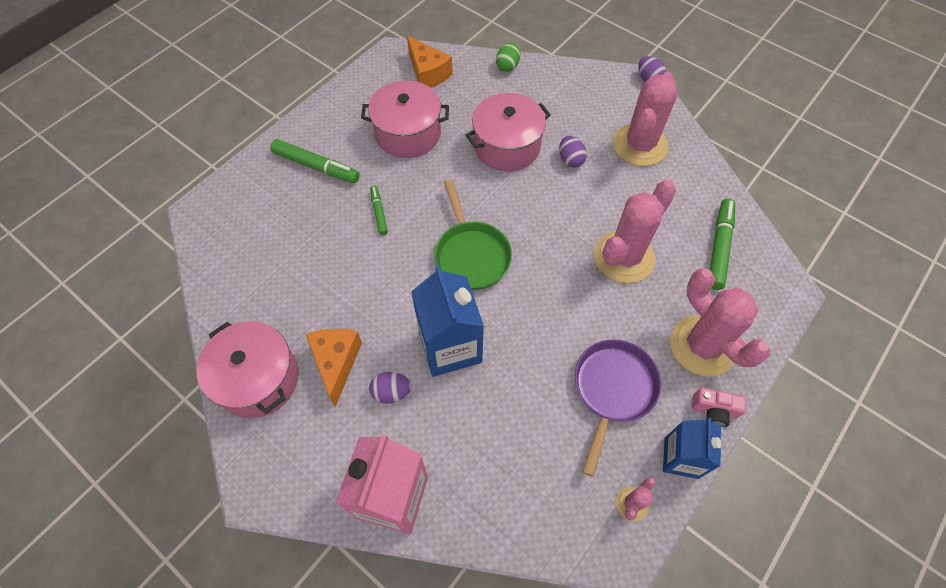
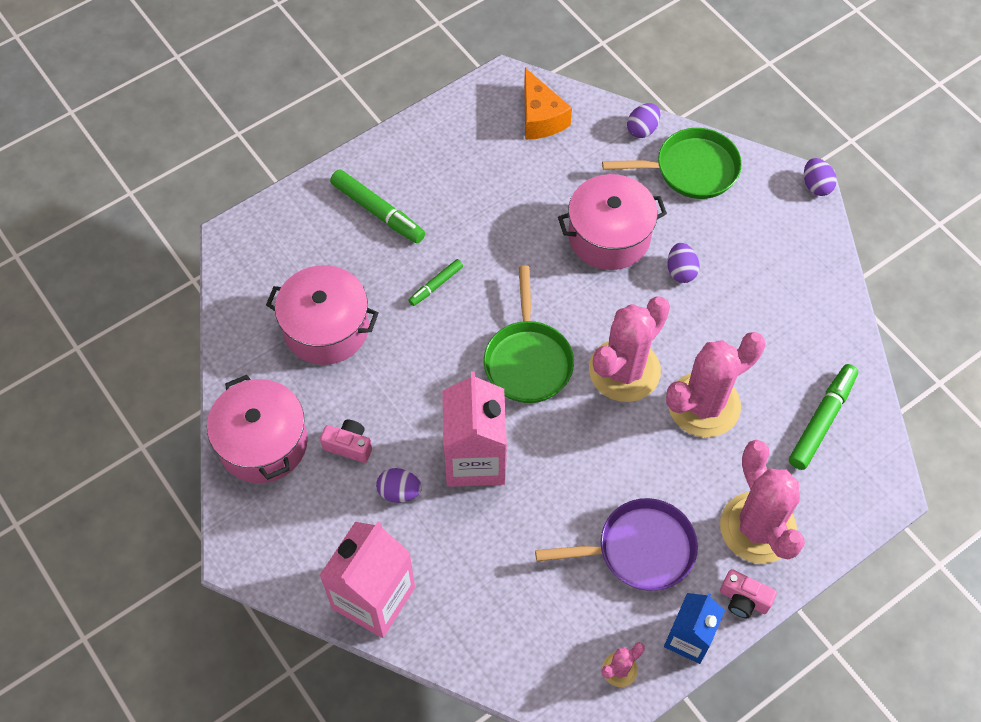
camera: 15 degrees right, 0 degrees up
(336, 362) = (349, 446): orange cheese -> pink camera
(379, 212) = (436, 285): green marker -> green marker turned 135 degrees counterclockwise
(408, 133) = (495, 193): pink pot -> pink pot (326, 328)
(450, 347) = (475, 459): blue carton -> pink carton
(507, 66) = (642, 129): green egg -> purple egg
(553, 86) = (691, 169): none -> green pan
(613, 390) = (639, 549): purple pan -> purple pan turned 45 degrees clockwise
(639, 145) = (772, 271): pink cactus -> pink cactus (624, 370)

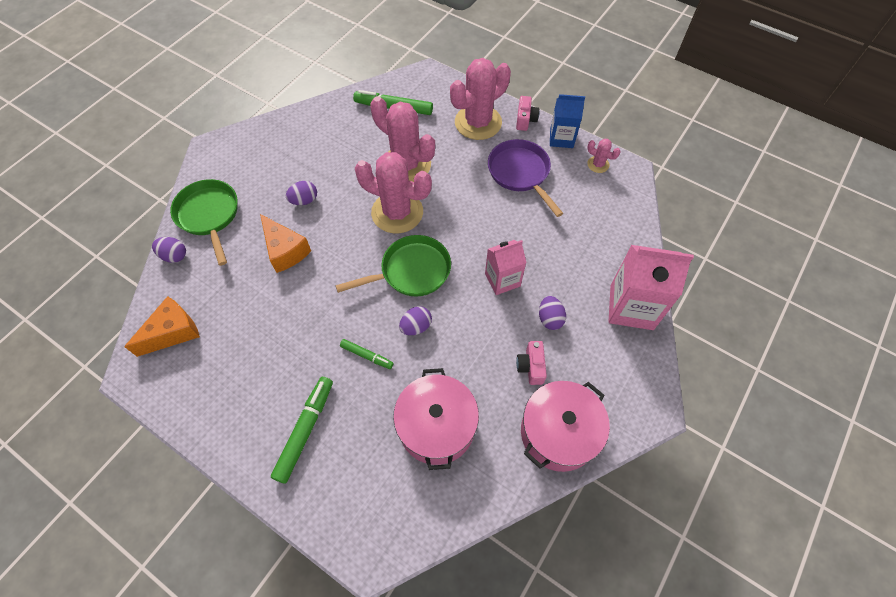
camera: 110 degrees left, 0 degrees up
(475, 459) = (502, 280): pink carton -> pink carton, size x0.63
(609, 236) = (285, 251): pink pot -> orange cheese
(816, 186) = (209, 142): purple egg -> purple egg (416, 326)

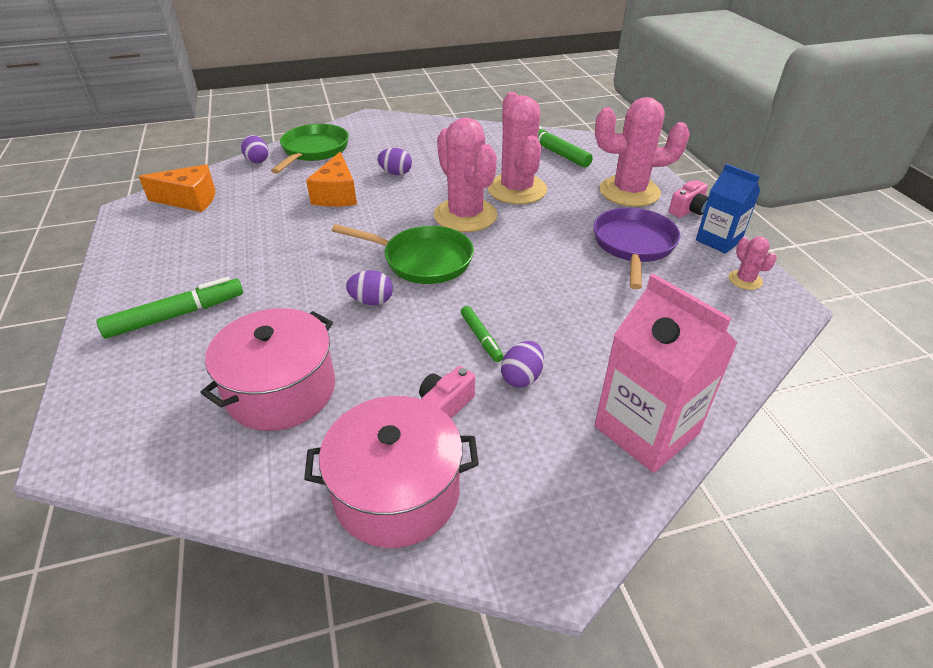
camera: 40 degrees right, 20 degrees down
(367, 355) = (299, 296): green marker -> green marker (481, 338)
(502, 280) = (507, 315): pink carton -> none

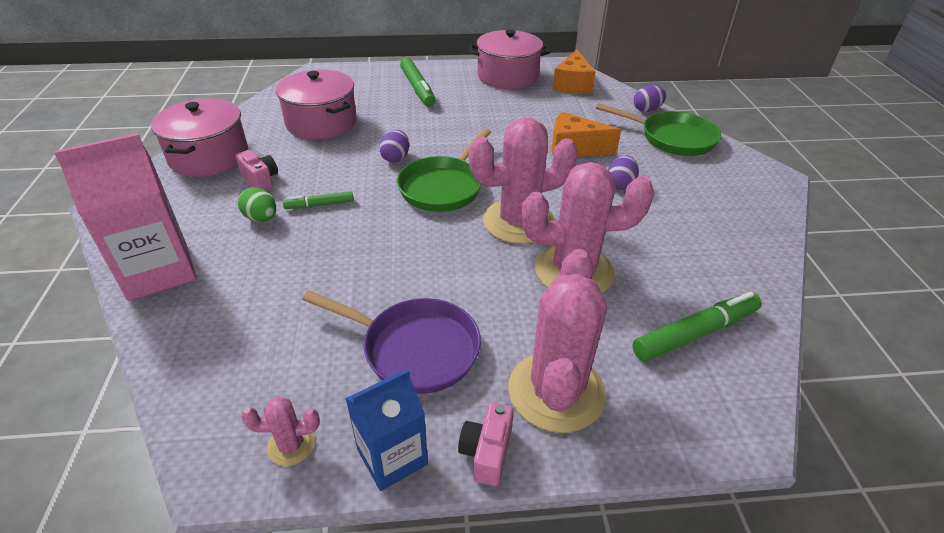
camera: 100 degrees right, 0 degrees up
(153, 244) = (507, 76): none -> pink pot
(521, 377) = (261, 218): purple egg -> green egg
(688, 210) = (487, 452): pink camera -> pink camera turned 45 degrees clockwise

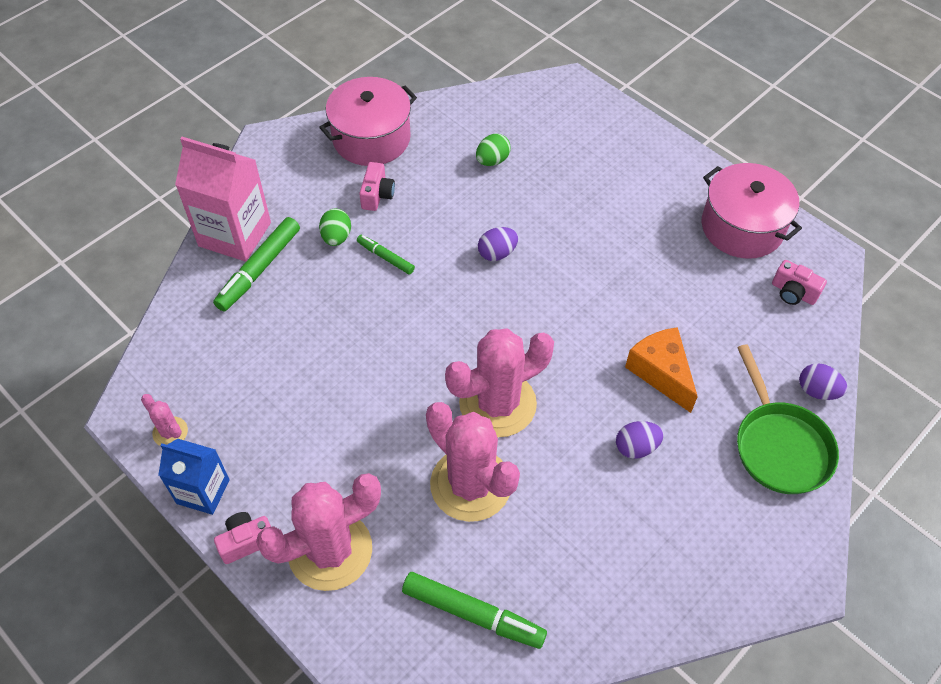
camera: 50 degrees right, 15 degrees up
(321, 122) = (492, 160): pink pot -> green egg
(414, 349) = (295, 437): purple pan -> none
(418, 88) = (629, 177): green marker -> green marker (259, 269)
(443, 187) = (491, 317): green pan -> none
(518, 222) = (497, 404): pink cactus -> pink cactus turned 60 degrees counterclockwise
(572, 85) = (793, 292): orange cheese -> pink camera

